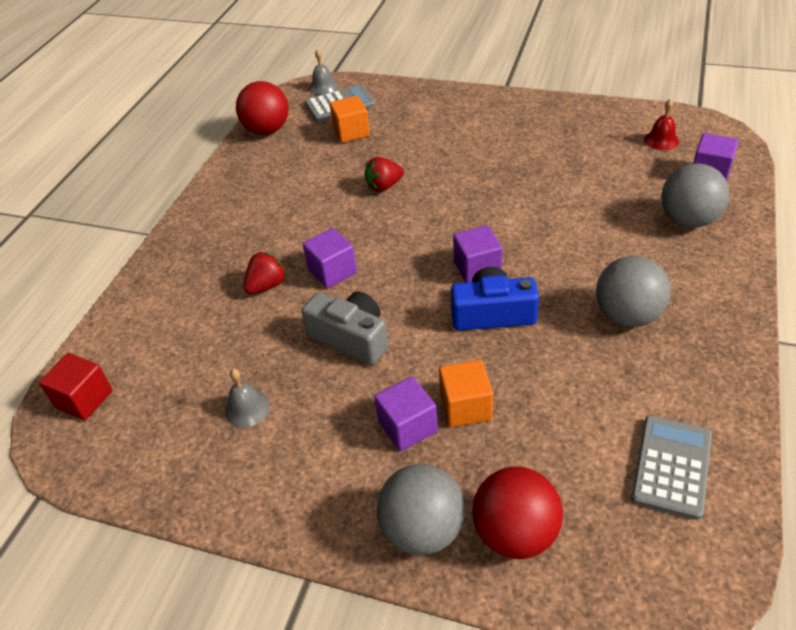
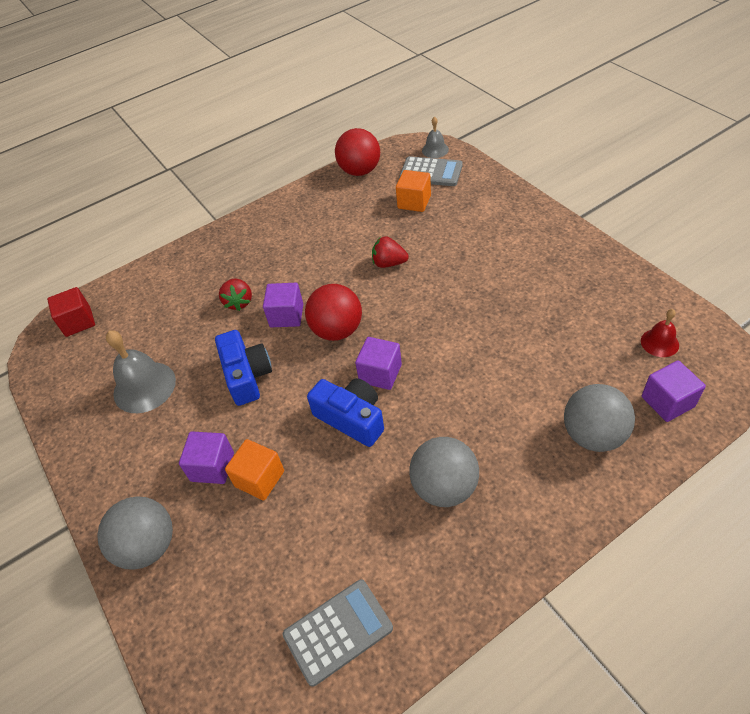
camera: 40 degrees right, 5 degrees up
(247, 408) = (144, 387): grey bell -> grey bell, size x1.80
(267, 286) = (239, 302): red strawberry -> red strawberry turned 90 degrees clockwise
(351, 338) = (247, 376): grey camera -> blue camera
(515, 533) = (193, 594): red ball -> red ball (337, 330)

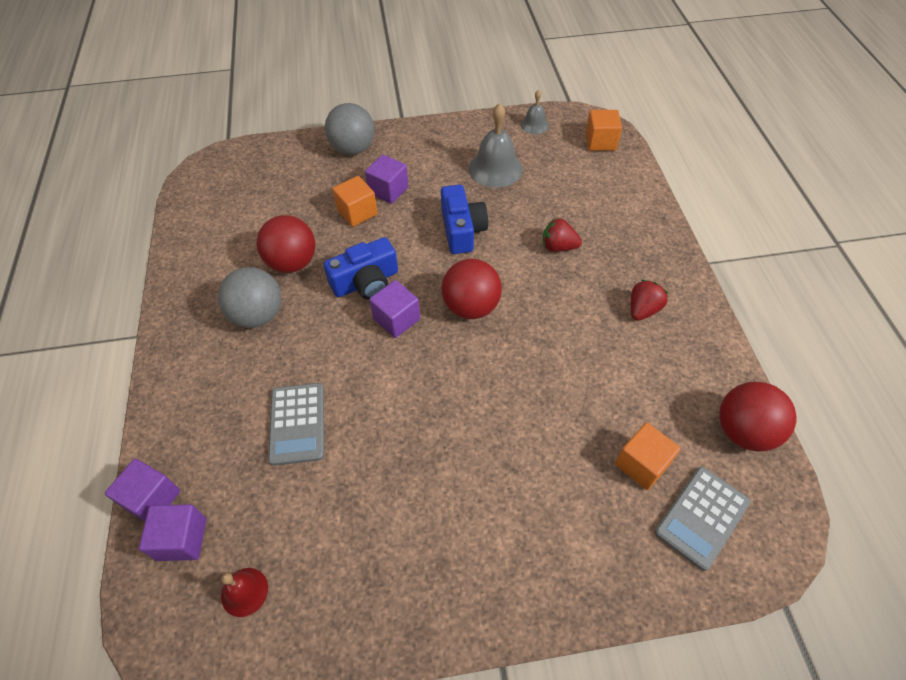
camera: 110 degrees right, 5 degrees up
(78, 322) = (600, 142): red cube -> orange cube
(247, 376) = (462, 230): blue camera -> blue camera turned 105 degrees counterclockwise
(286, 315) = (516, 276): purple cube -> purple cube (152, 499)
(338, 631) = (218, 220): grey calculator -> grey calculator (297, 424)
(361, 499) = (292, 262): none -> red ball
(389, 263) = (540, 387): red strawberry -> red strawberry (643, 310)
(435, 150) = (760, 553): grey bell -> grey bell (534, 125)
(593, 435) = (208, 447): grey ball -> none

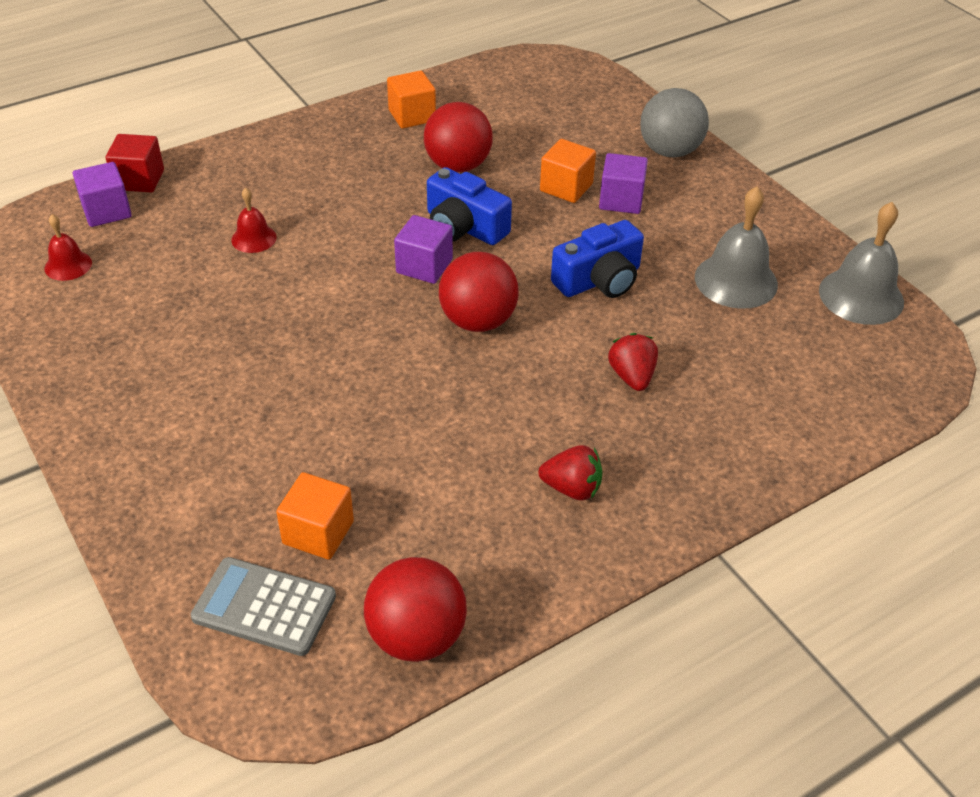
camera: 65 degrees right, 10 degrees down
(152, 499) = (139, 180): purple cube -> red cube
(258, 315) = (373, 167): grey ball -> none
(297, 424) = (254, 238): grey calculator -> red bell
(534, 125) = (861, 296): grey bell -> grey bell, size x1.80
(600, 142) = (886, 375): orange cube -> orange cube (412, 116)

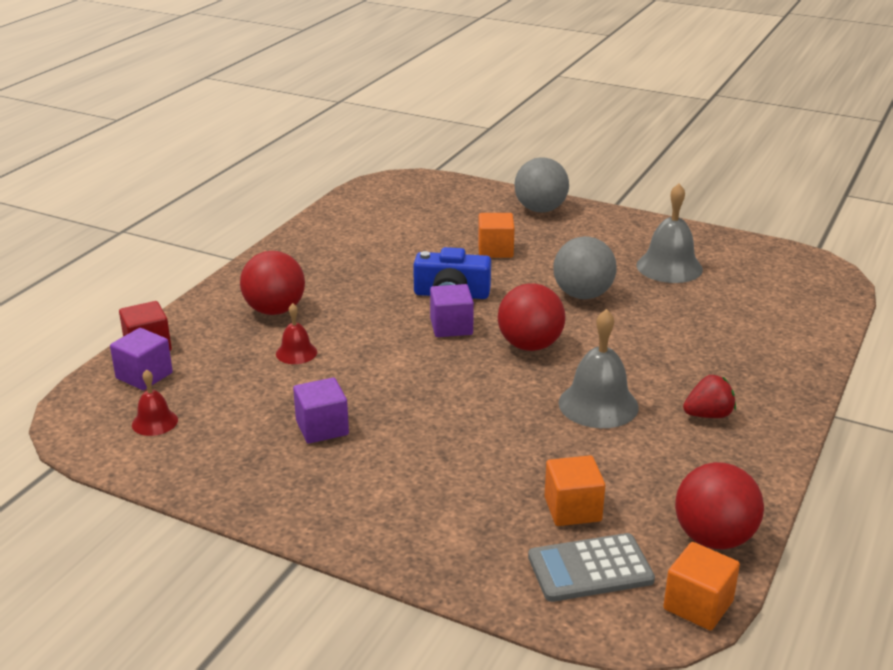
camera: 30 degrees left, 15 degrees down
(412, 116) = (328, 241): orange cube -> orange cube (698, 605)
(458, 166) = (401, 261): red ball -> red ball (275, 310)
(599, 280) = (582, 295): blue camera -> grey ball
(621, 200) = (542, 246): purple cube -> purple cube (322, 428)
(632, 376) = (669, 340): red strawberry -> none
(861, 296) = (752, 251): grey bell -> grey bell (598, 404)

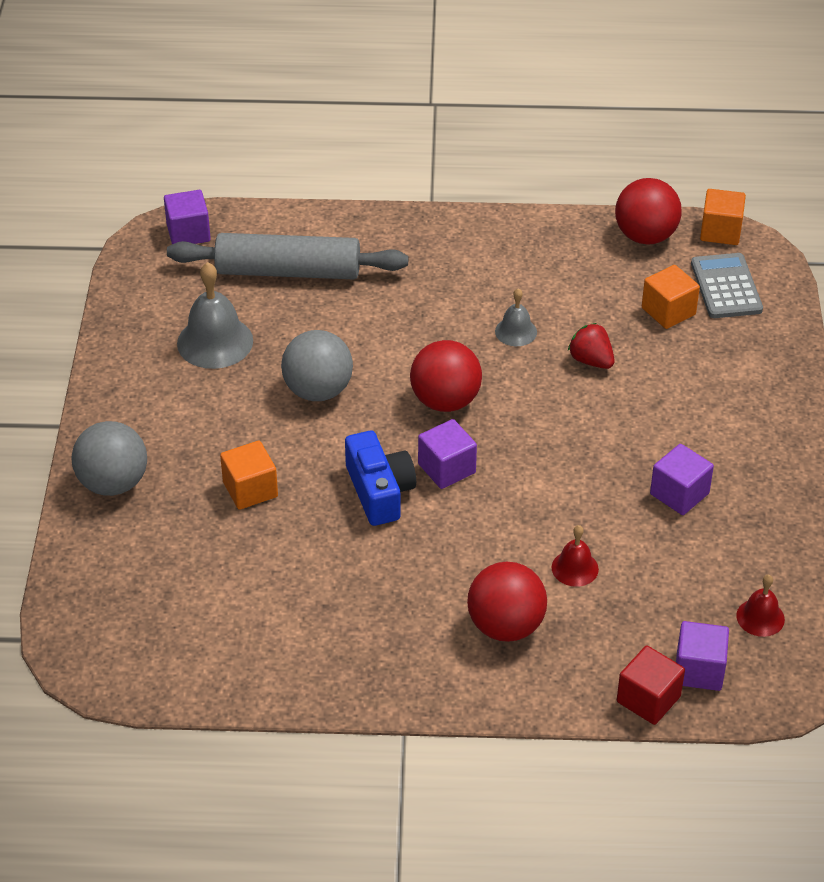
camera: 115 degrees left, 15 degrees up
(590, 569) = (726, 287): grey calculator -> grey calculator turned 150 degrees counterclockwise
(598, 404) = (516, 331): grey bell -> grey bell, size x0.56
(708, 415) = (486, 266): red strawberry -> red strawberry (591, 360)
(747, 313) = (288, 271): none -> grey rolling pin
(822, 281) = (188, 233): none -> purple cube

